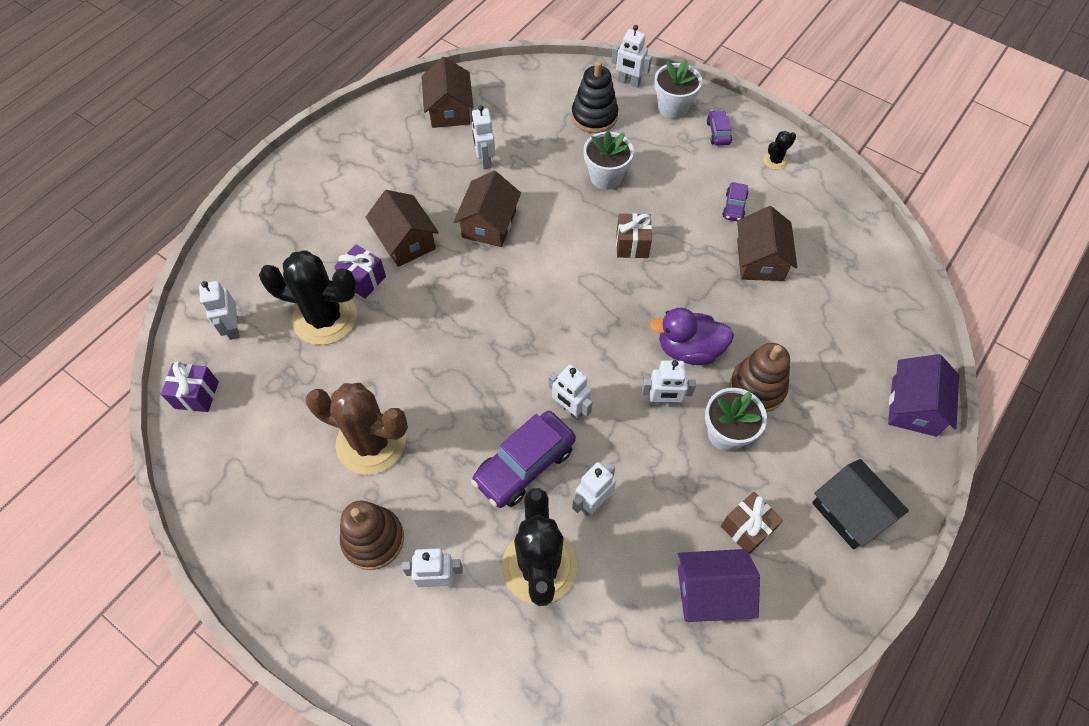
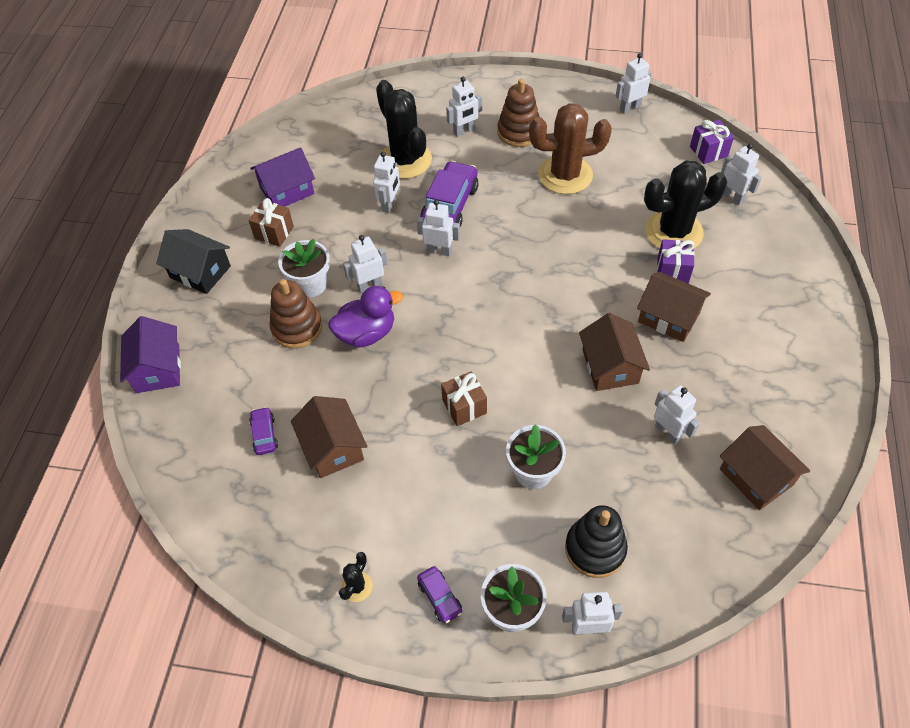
camera: 155 degrees right, 5 degrees down
(214, 507) = (630, 108): none -> white robot
(734, 206) = (381, 499): purple car -> purple car (264, 434)

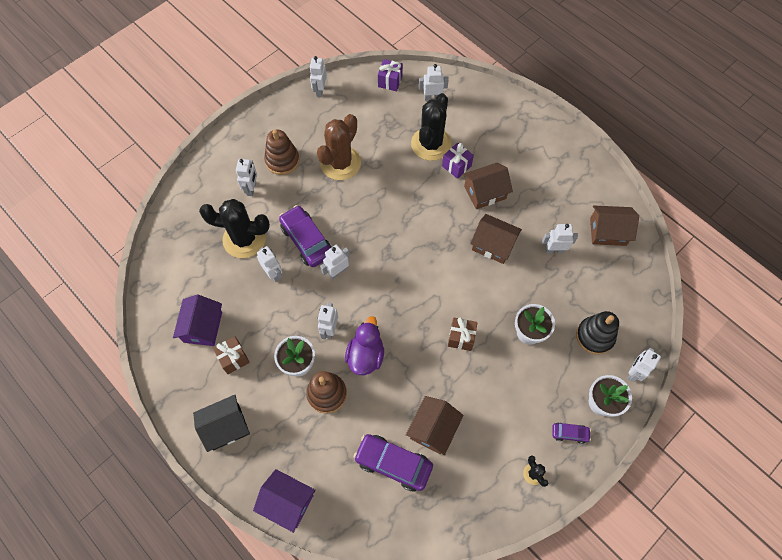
camera: 55 degrees left, 10 degrees up
(264, 434) = (393, 464): purple car -> purple car, size x2.01
(332, 447) = (433, 429): brown house -> brown house turned 75 degrees counterclockwise

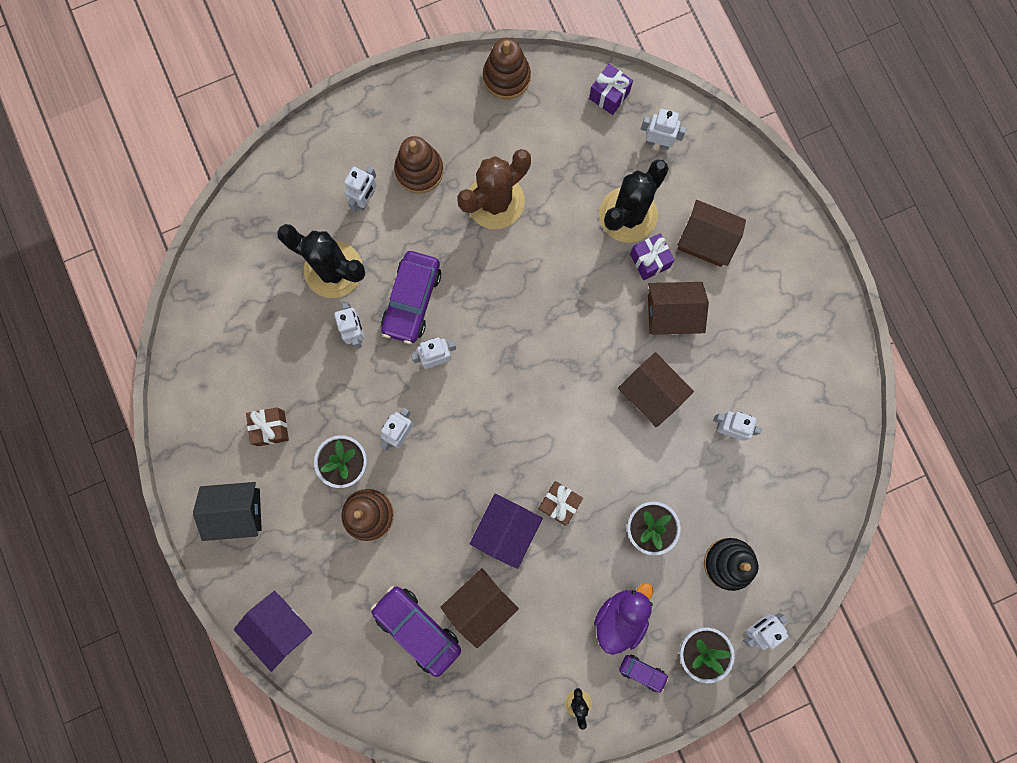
camera: 20 degrees right, 15 degrees up
(202, 327) = (246, 373): purple house -> purple house (506, 530)
(306, 241) = (412, 300): purple car -> purple car turned 150 degrees counterclockwise
(320, 90) = (506, 77): white robot -> brown stacking toy
(365, 356) = (432, 483): purple duck -> purple duck (621, 617)
(608, 231) = (812, 428): brown house -> brown house (706, 240)

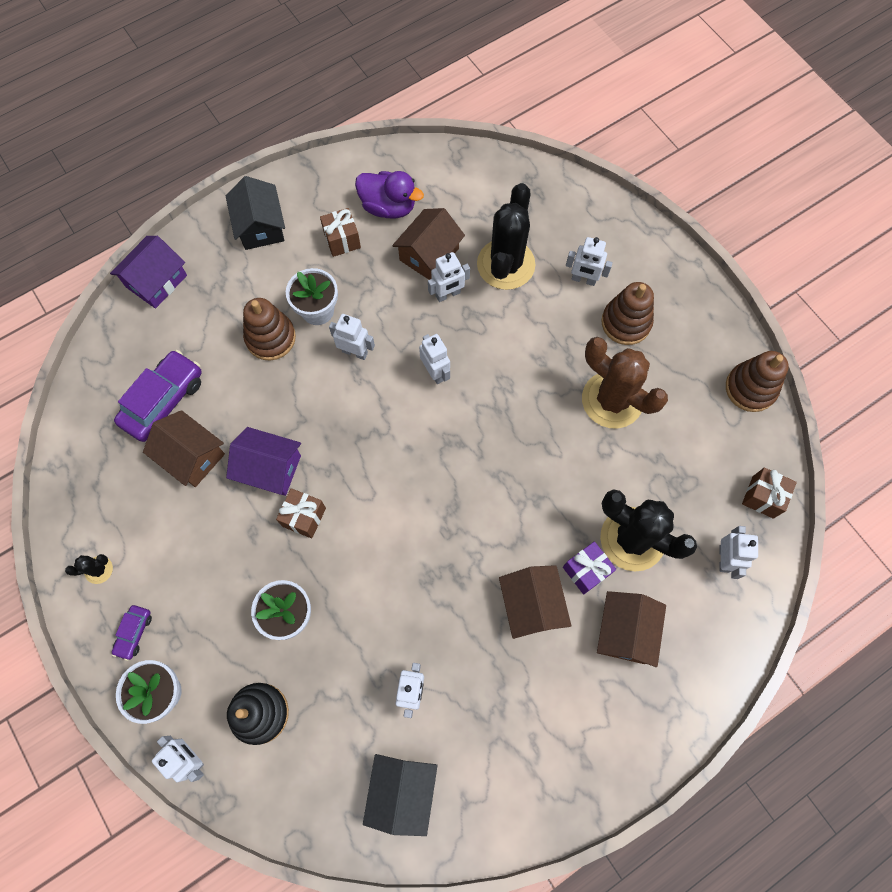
camera: 80 degrees right, 10 degrees down
(412, 300) = (490, 339): purple car -> none
(609, 95) = (762, 497): purple gift -> brown gift
(621, 617) = (191, 601): purple duck -> purple duck (388, 207)
(651, 393) = (438, 596): brown house -> brown house (429, 254)
(808, 450) = (402, 791): none -> black house

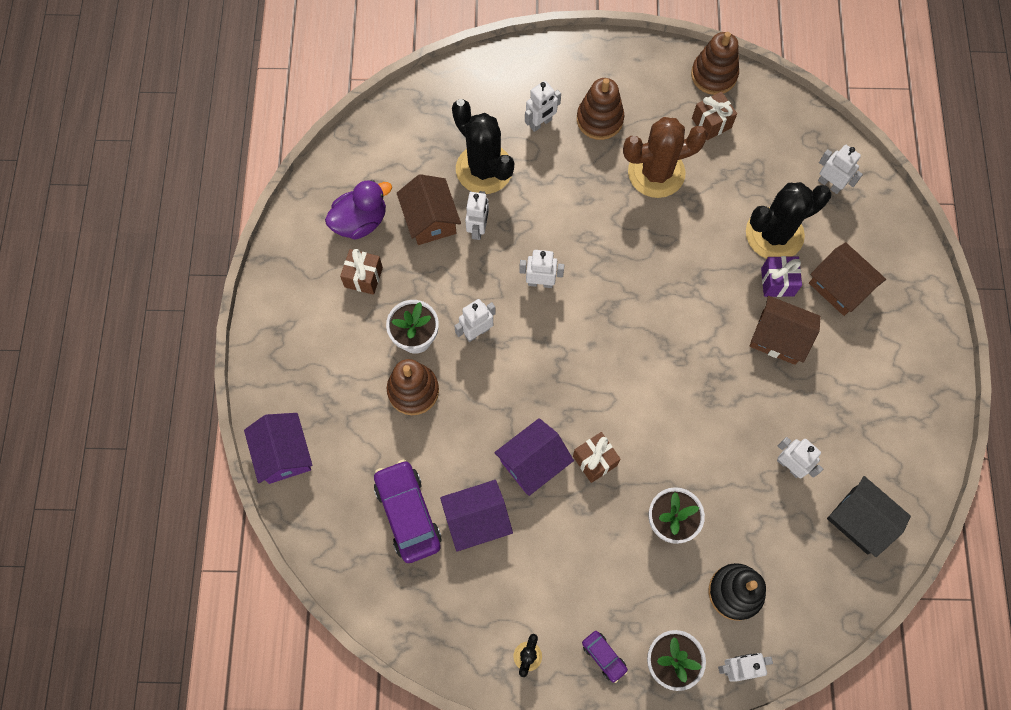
camera: 55 degrees left, 0 degrees up
(191, 456) = (477, 519): brown house -> purple house
(260, 226) = (297, 334): black house -> none
(762, 497) = (801, 127): brown gift -> brown gift (711, 123)

